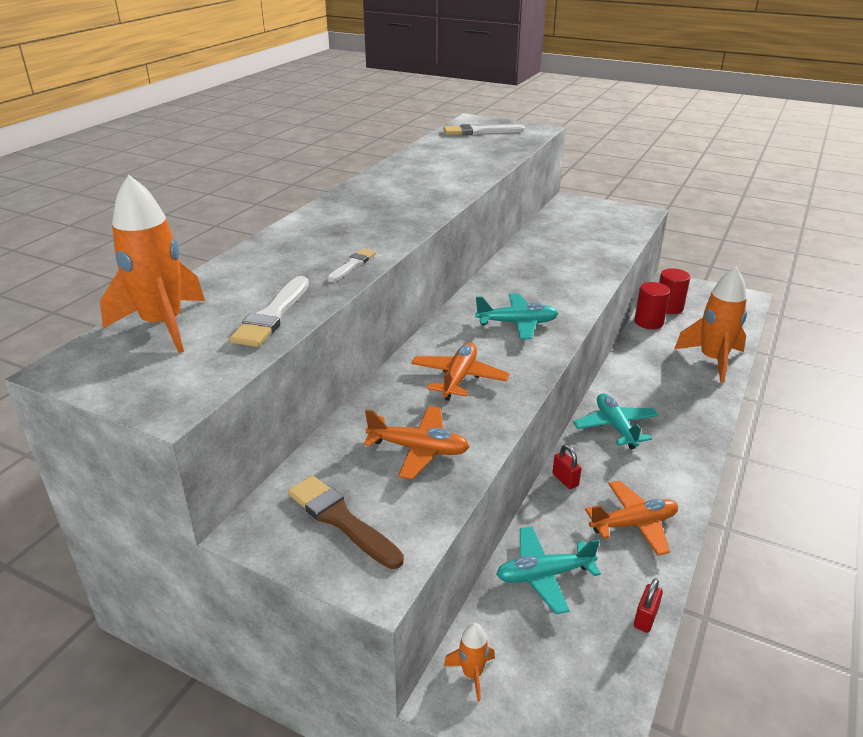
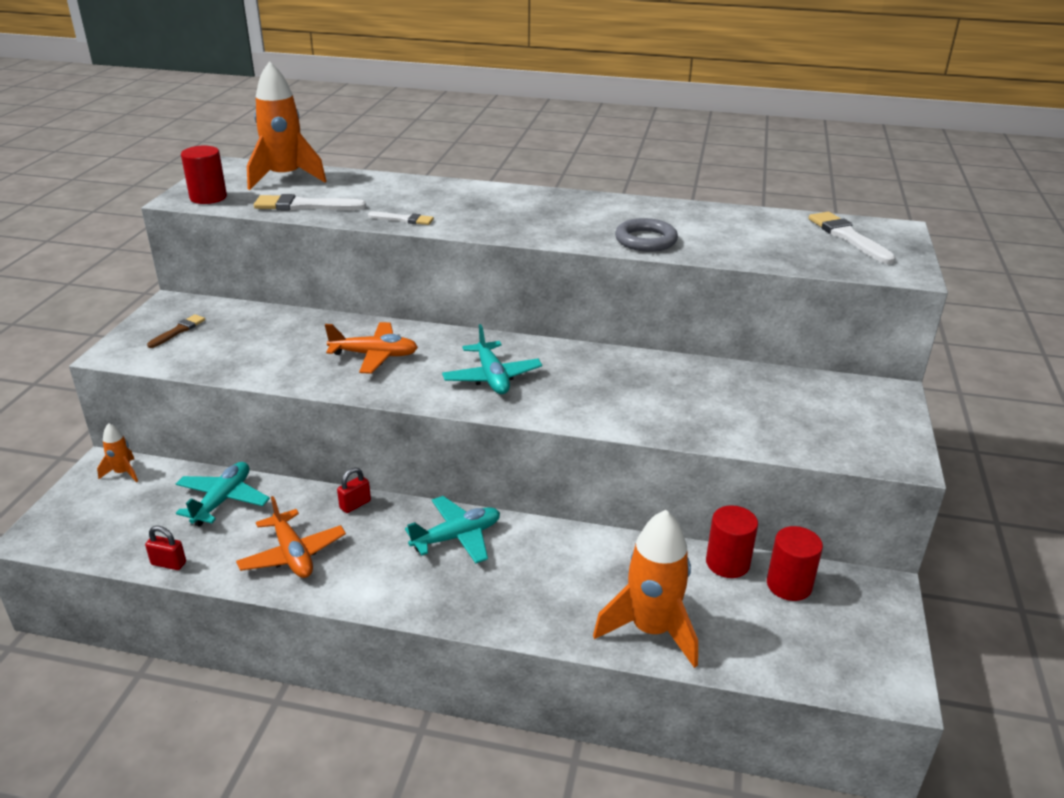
camera: 75 degrees right, 0 degrees up
(186, 382) = (208, 197): none -> red cylinder
(341, 520) = (178, 331): brown brush -> brown brush, size x0.60
(418, 449) = (263, 349): orange plane -> none
(456, 181) = (645, 240): none -> grey ring
(544, 575) = (223, 500): turquoise plane -> turquoise plane turned 45 degrees clockwise

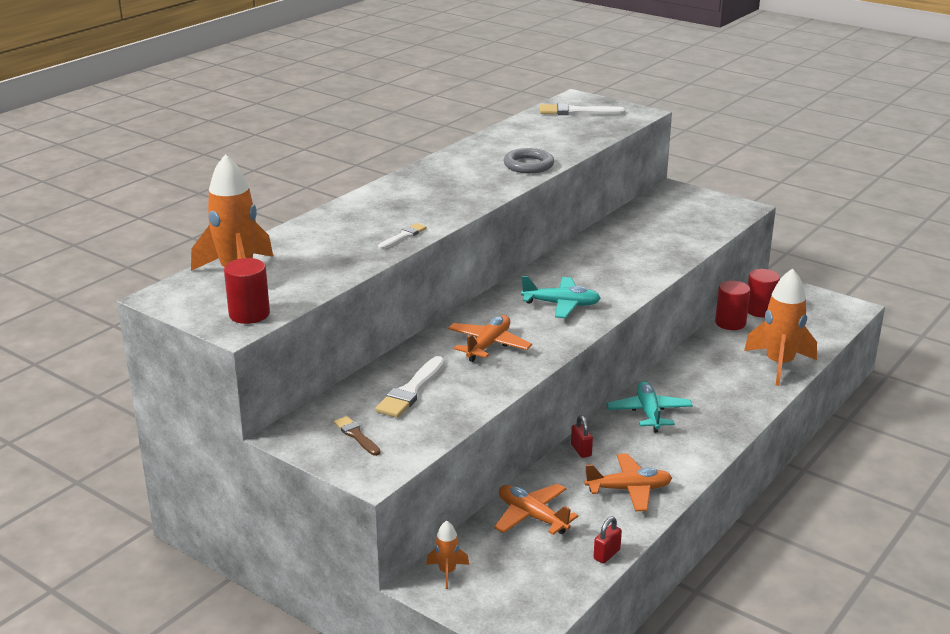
camera: 65 degrees left, 5 degrees down
(223, 500) = (532, 516): turquoise plane -> orange plane
(304, 206) = (325, 272): white brush -> white brush (411, 391)

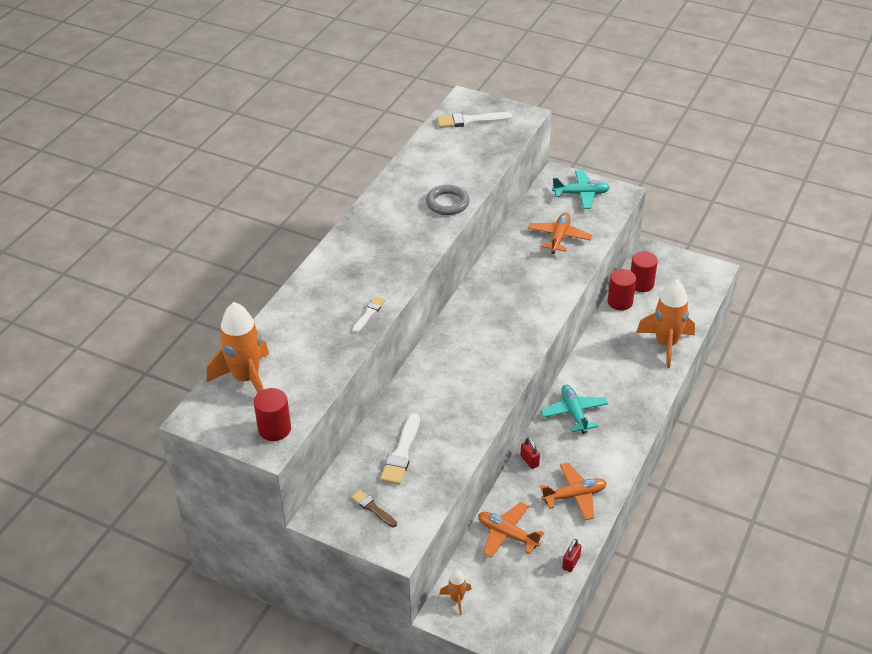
camera: 10 degrees left, 15 degrees up
(488, 345) = (449, 392): orange plane -> orange plane (559, 237)
(561, 305) = (496, 335): turquoise plane -> turquoise plane (581, 194)

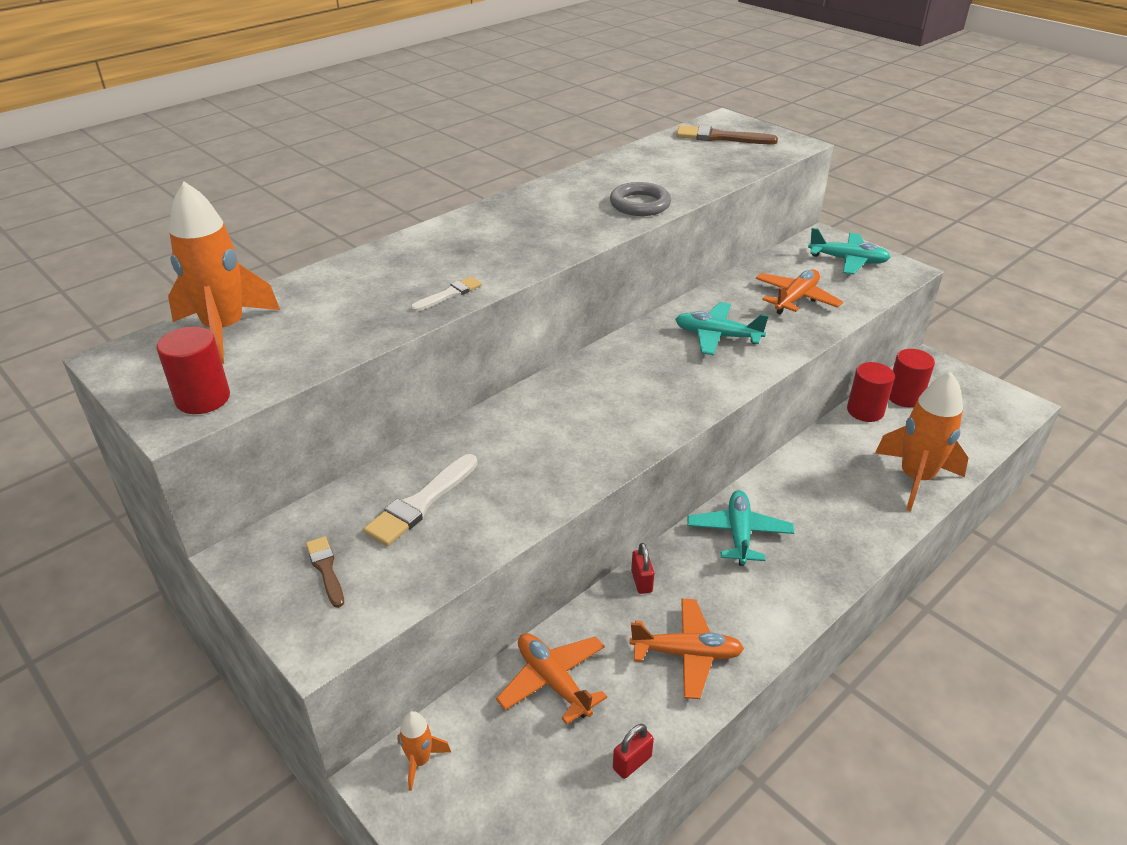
camera: 20 degrees right, 5 degrees down
(470, 121) = (720, 137): white brush -> brown brush
(521, 282) = (717, 336): none -> turquoise plane

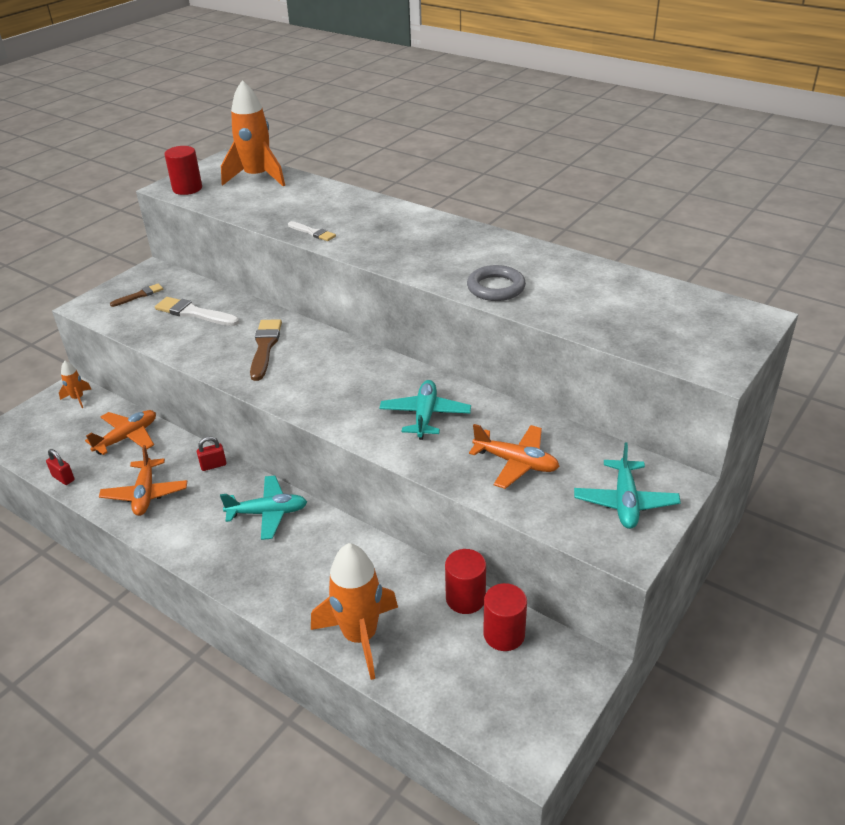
camera: 80 degrees right, 0 degrees up
(720, 137) = (695, 317): brown brush -> brown brush (265, 347)

